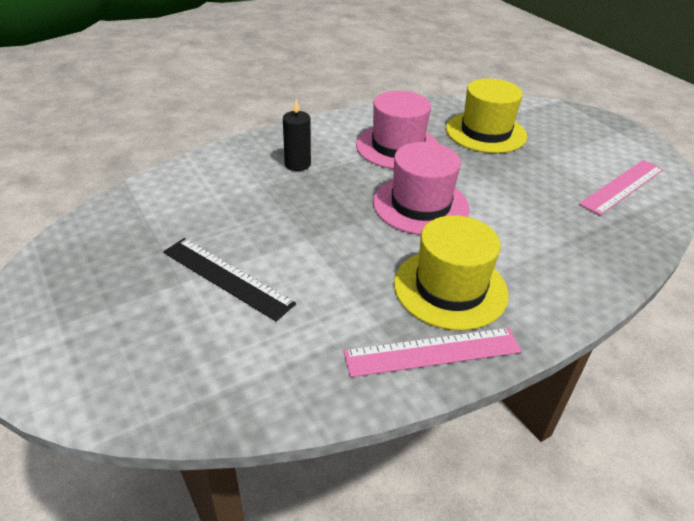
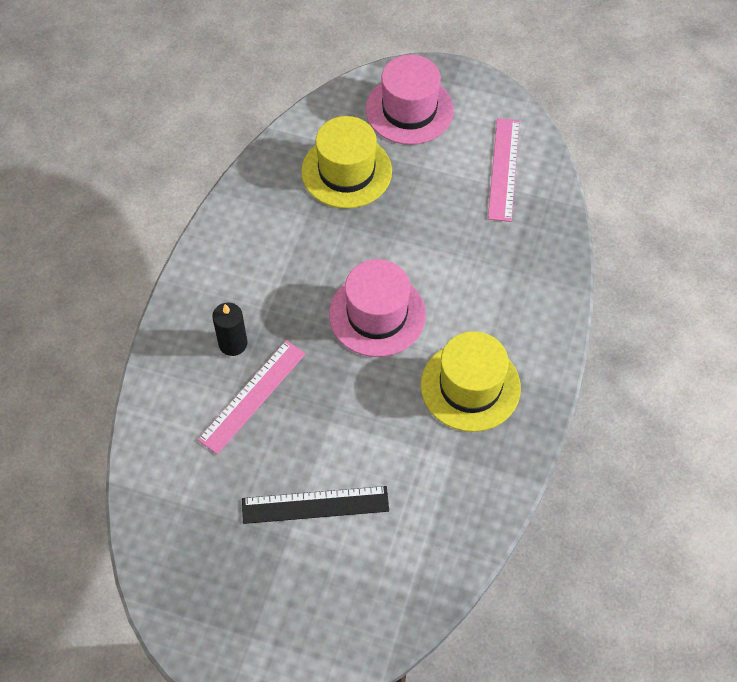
camera: 40 degrees left, 20 degrees up
(397, 147) = (292, 252): pink hat -> pink hat (409, 110)
(432, 352) = (504, 451): pink ruler -> pink ruler (252, 396)

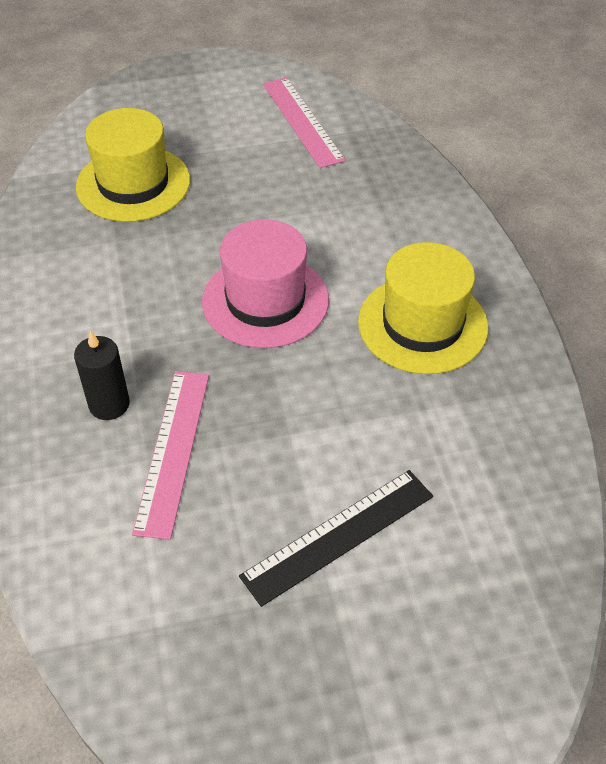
camera: 30 degrees left, 10 degrees down
(409, 110) = (165, 108): pink hat -> none

